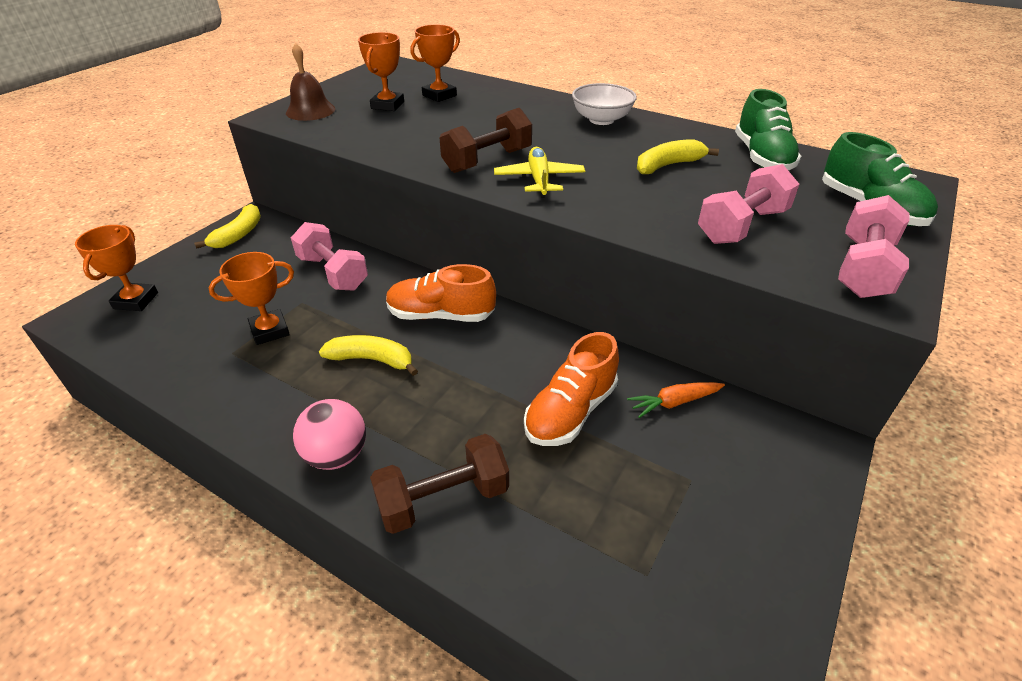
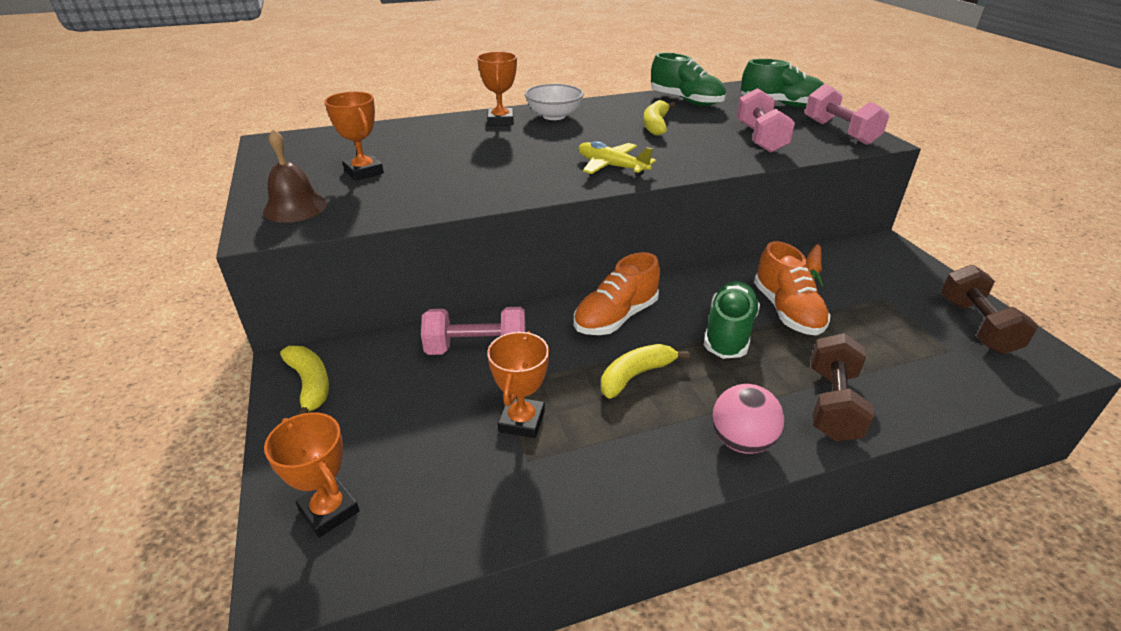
camera: 50 degrees left, 5 degrees down
(439, 95) = (391, 147): orange trophy -> orange trophy (500, 121)
(487, 161) = (550, 172): brown dumbbell -> brown dumbbell (976, 326)
(488, 387) = (729, 333): none -> green shoe

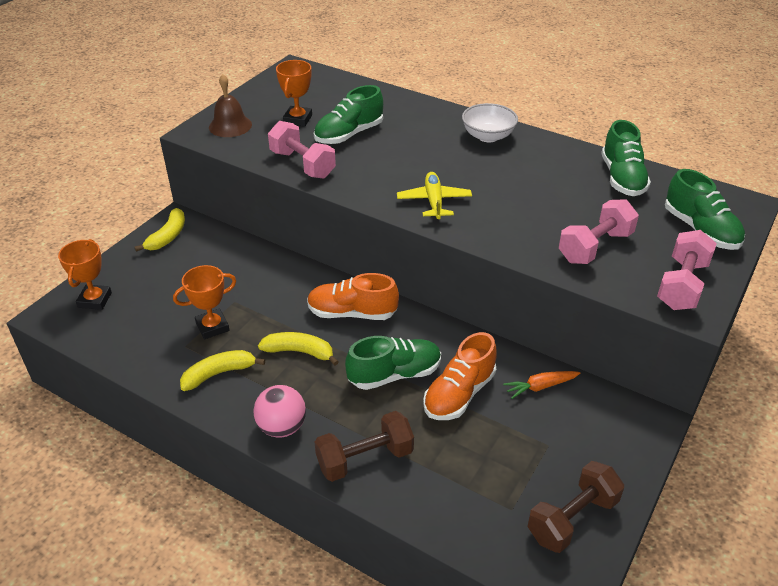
camera: 50 degrees right, 5 degrees up
(440, 160) = (349, 134): none -> green shoe
(476, 348) = (256, 274): pink dumbbell -> pink dumbbell (302, 164)
(500, 121) = (444, 121): orange trophy -> none
(656, 125) = (542, 186): yellow banana -> yellow banana (219, 374)

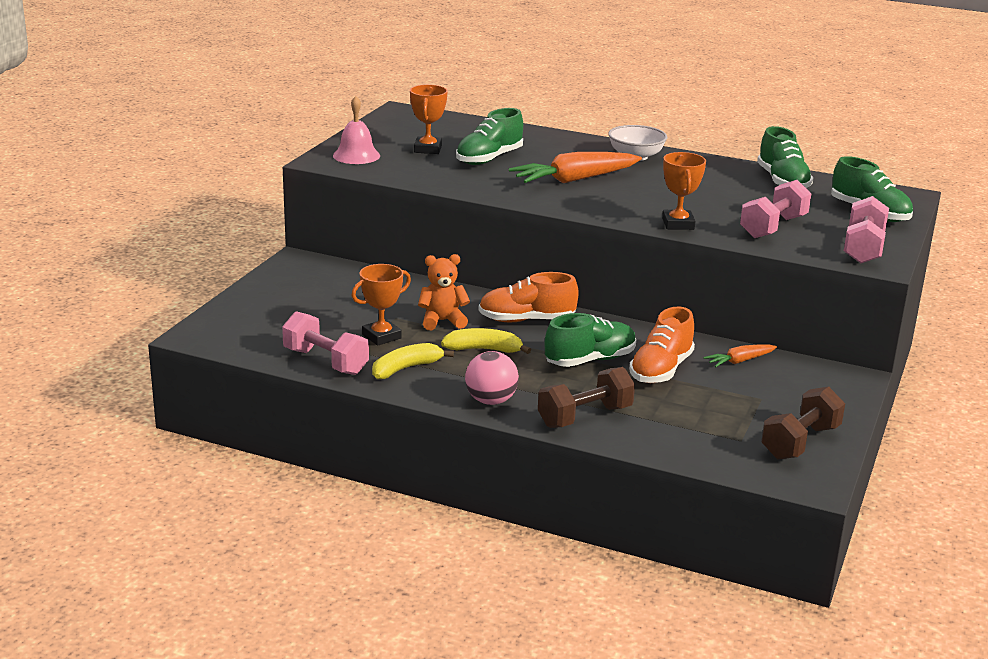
camera: 10 degrees left, 15 degrees down
(95, 300) = (239, 323): orange trophy -> orange trophy (678, 224)
(168, 236) = (295, 272): yellow banana -> none
(230, 126) = (356, 155): brown bell -> pink bell
(274, 309) = (442, 321): none -> orange teddy bear
(302, 164) = (451, 181): pink dumbbell -> pink dumbbell (325, 361)
(419, 167) = (575, 179): none -> orange carrot
(434, 201) = (601, 203): yellow plane -> none

